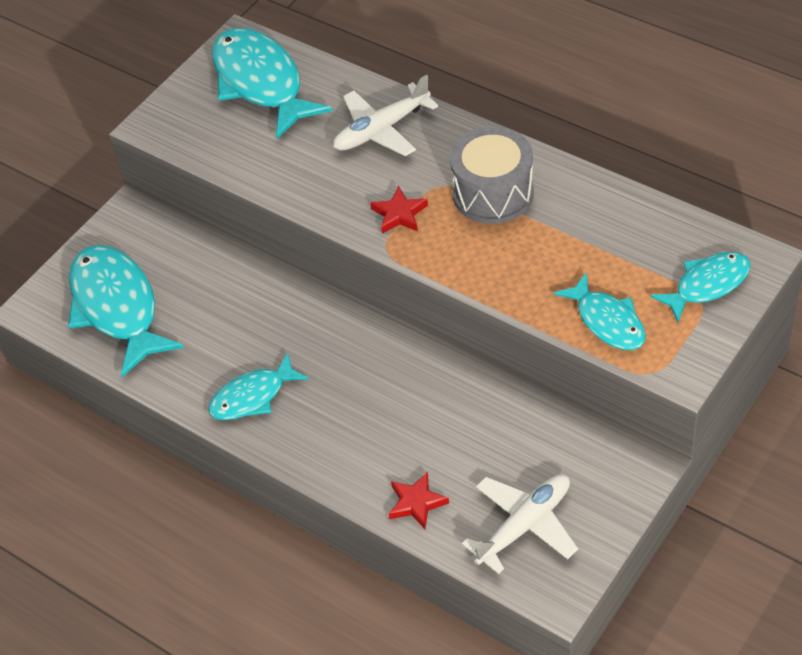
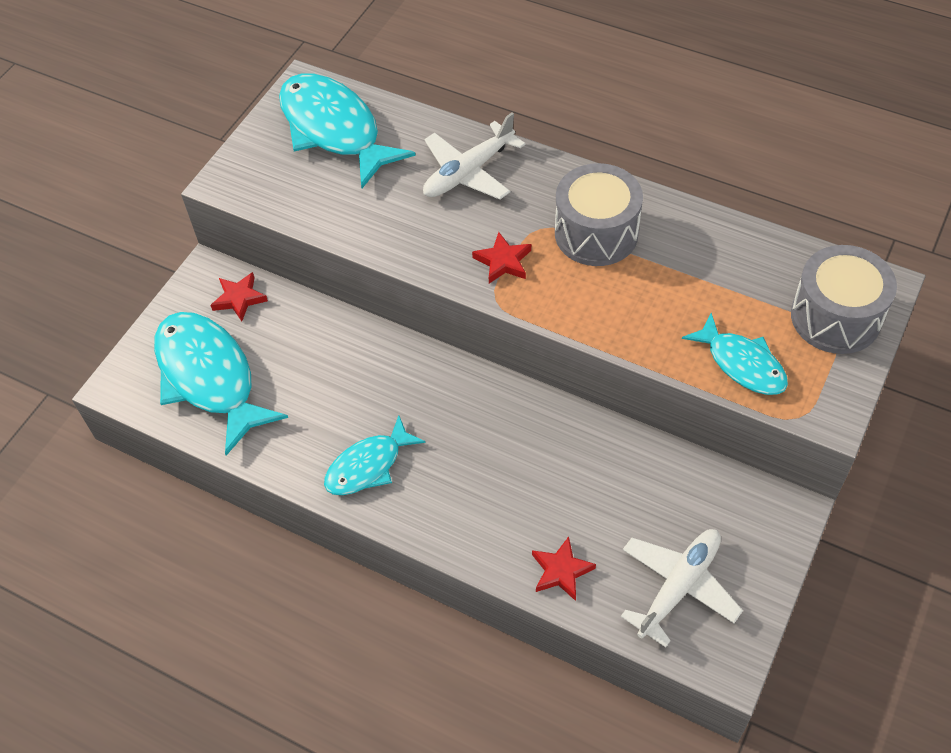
camera: 10 degrees left, 5 degrees up
(155, 238) = (239, 298): none -> red star
(707, 285) = (835, 317): turquoise fish -> grey drum

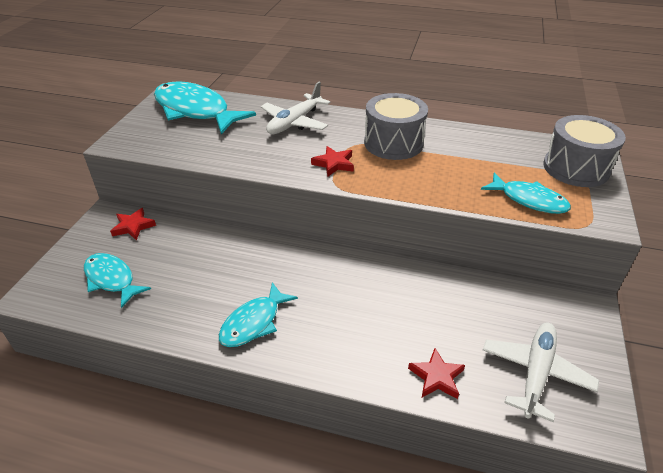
camera: 15 degrees left, 15 degrees down
(209, 377) = (111, 279): turquoise fish -> turquoise fish, size x0.58

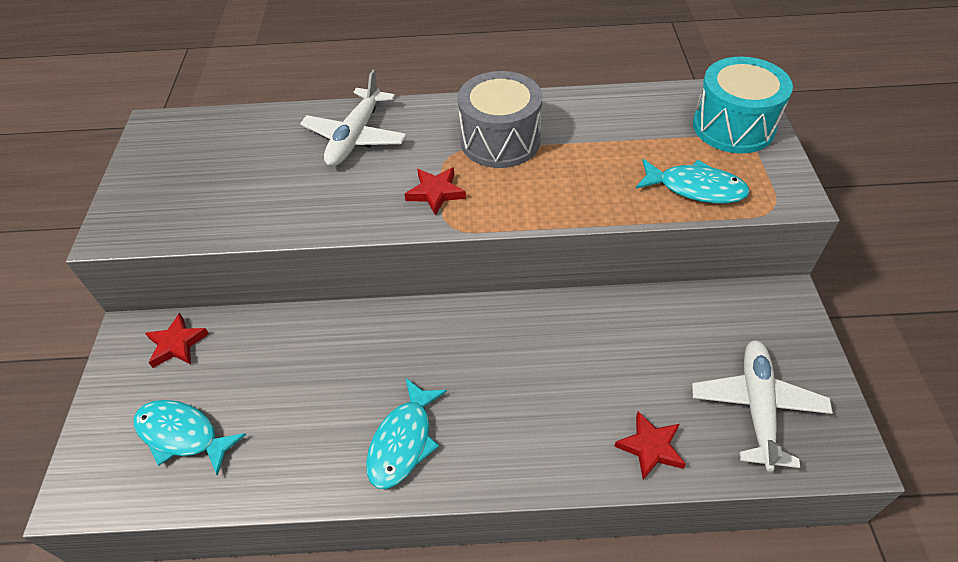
camera: 15 degrees left, 10 degrees up
(195, 111) = (205, 149): turquoise fish -> none
(576, 168) = (733, 126): grey drum -> turquoise drum

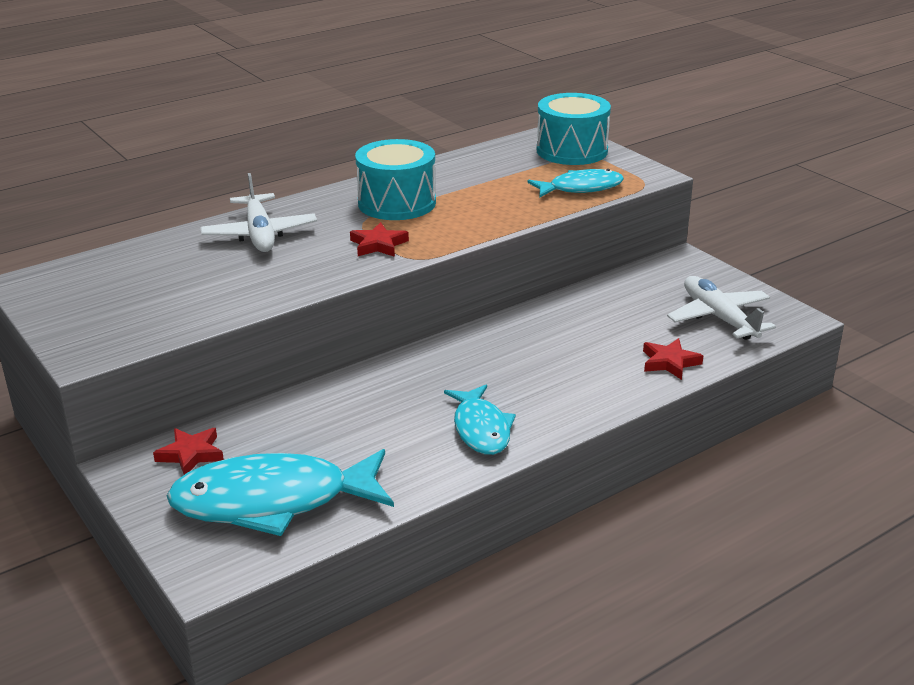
camera: 35 degrees left, 20 degrees down
(182, 435) = (272, 501): turquoise fish -> turquoise fish, size x1.72
(500, 140) = (397, 203): grey drum -> turquoise drum

